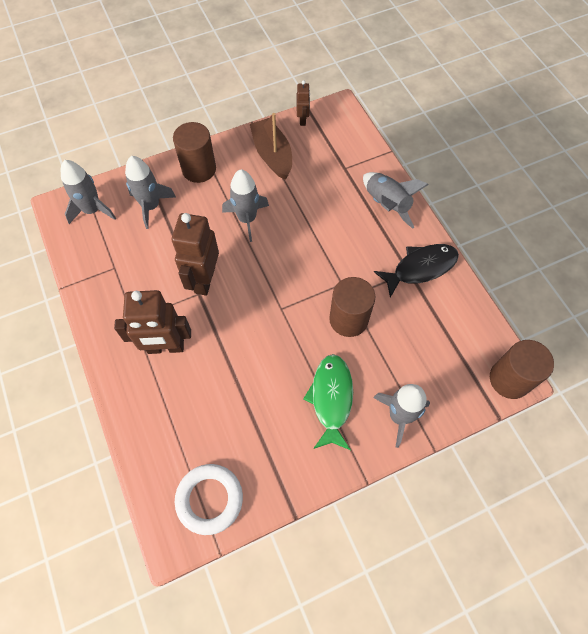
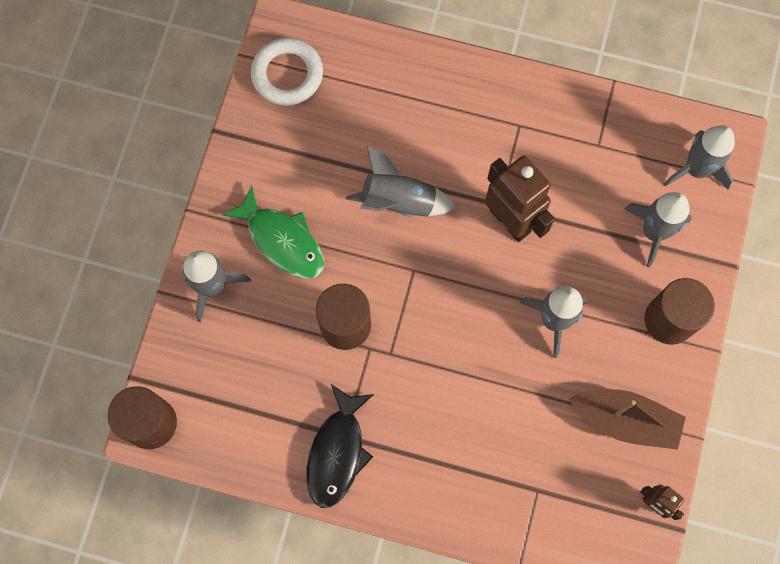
camera: 130 degrees right, 10 degrees up
(165, 347) = (463, 133): brown robot -> none
(386, 204) = (446, 491): grey rocket -> grey rocket (399, 201)

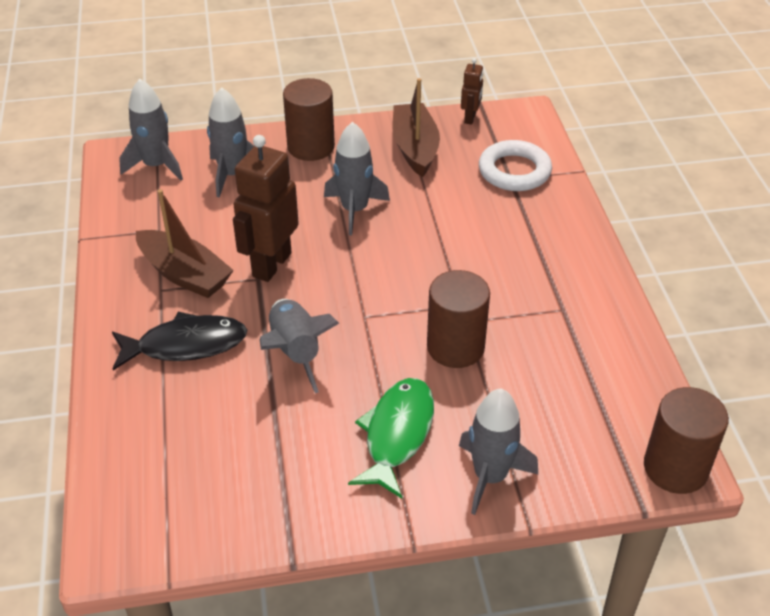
camera: 115 degrees left, 30 degrees down
(287, 74) = (179, 514): white ring -> white ring (514, 171)
(337, 452) = (581, 308): black fish -> black fish (185, 345)
(529, 148) = (184, 274): none -> brown boat

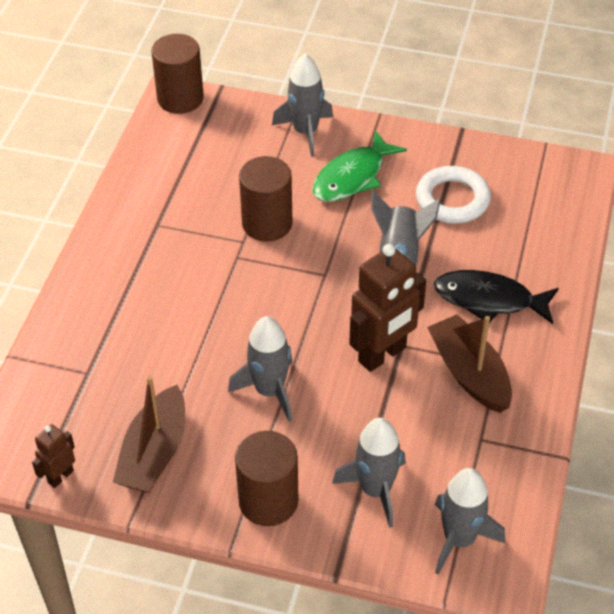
camera: 155 degrees left, 5 degrees up
(514, 171) = (76, 380): white ring -> white ring (452, 199)

